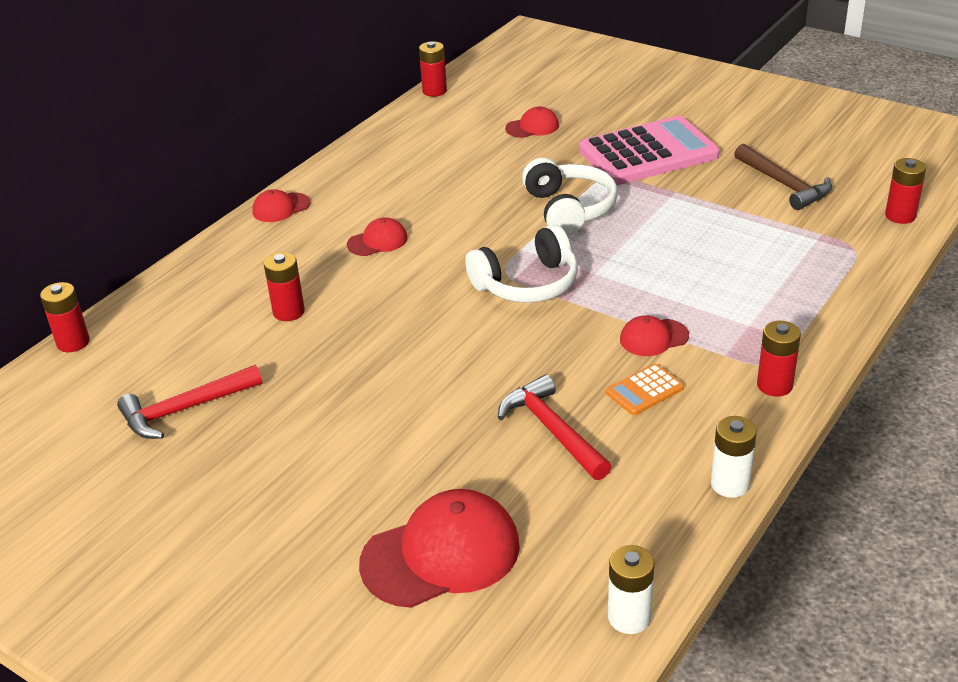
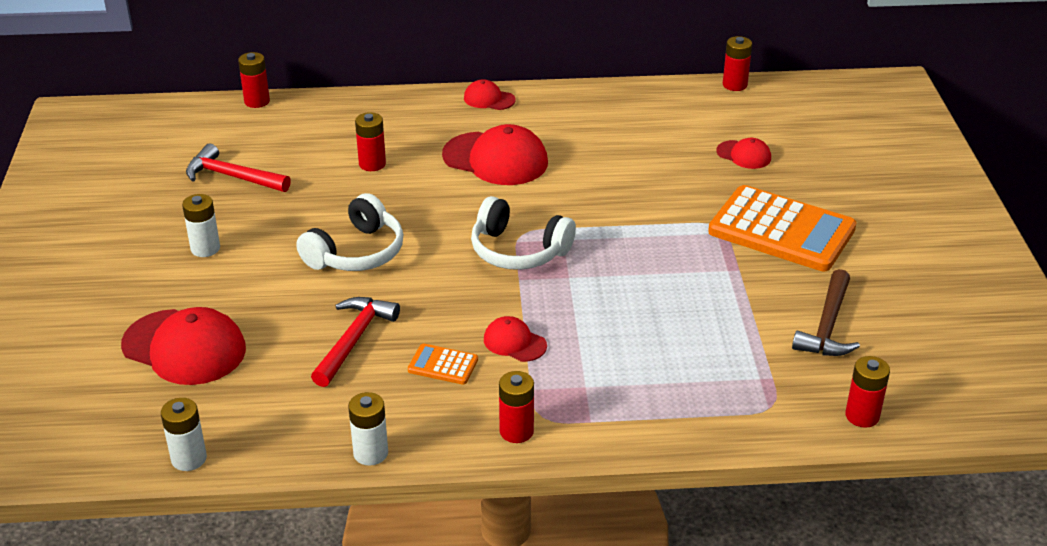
camera: 50 degrees right, 0 degrees up
(287, 476) = (205, 248): none -> white battery
(377, 241) = (495, 159): red cap -> red cap, size x1.93
(569, 209) = (644, 226): white headphones -> white headphones (356, 252)
(648, 153) = (781, 230): pink calculator -> orange calculator

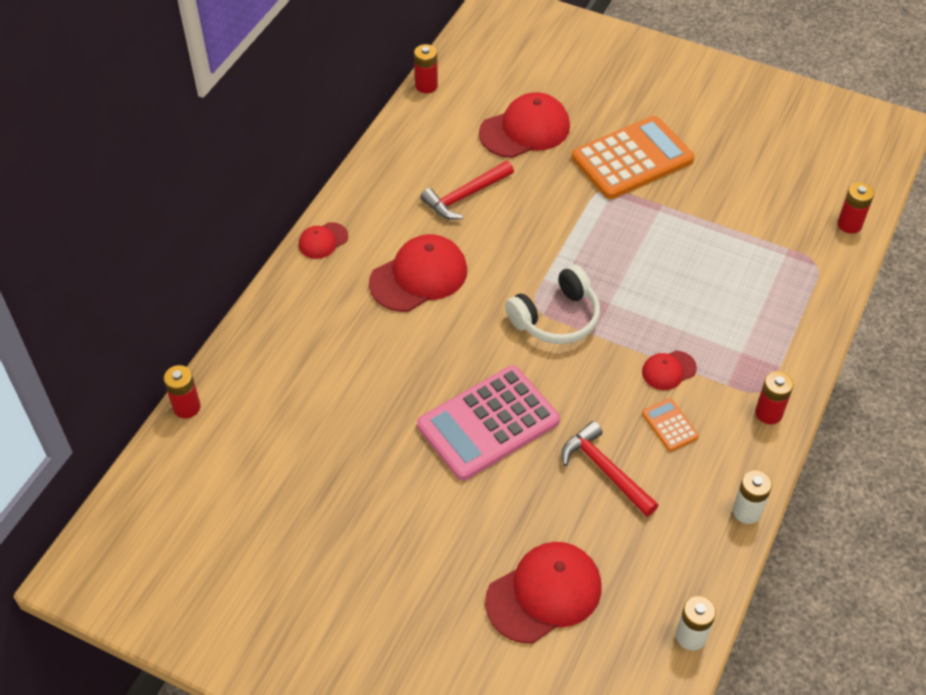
camera: 60 degrees left, 15 degrees up
(205, 248) = (407, 531): white battery -> none
(232, 177) = (305, 472): red hammer -> red hammer (465, 196)
(356, 252) = (488, 423): white headphones -> pink calculator
(372, 164) = (363, 361): red battery -> none
(443, 365) = (669, 425): orange calculator -> orange calculator turned 105 degrees clockwise
(744, 155) = (525, 130): red cap -> red cap, size x1.93
(827, 326) = (752, 192): brown hammer -> none

